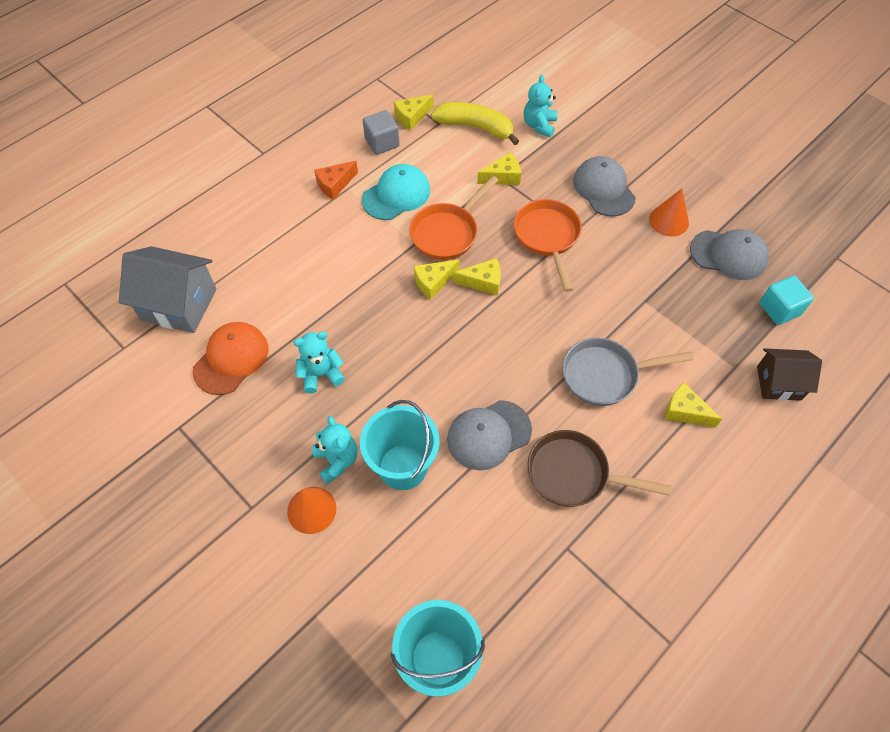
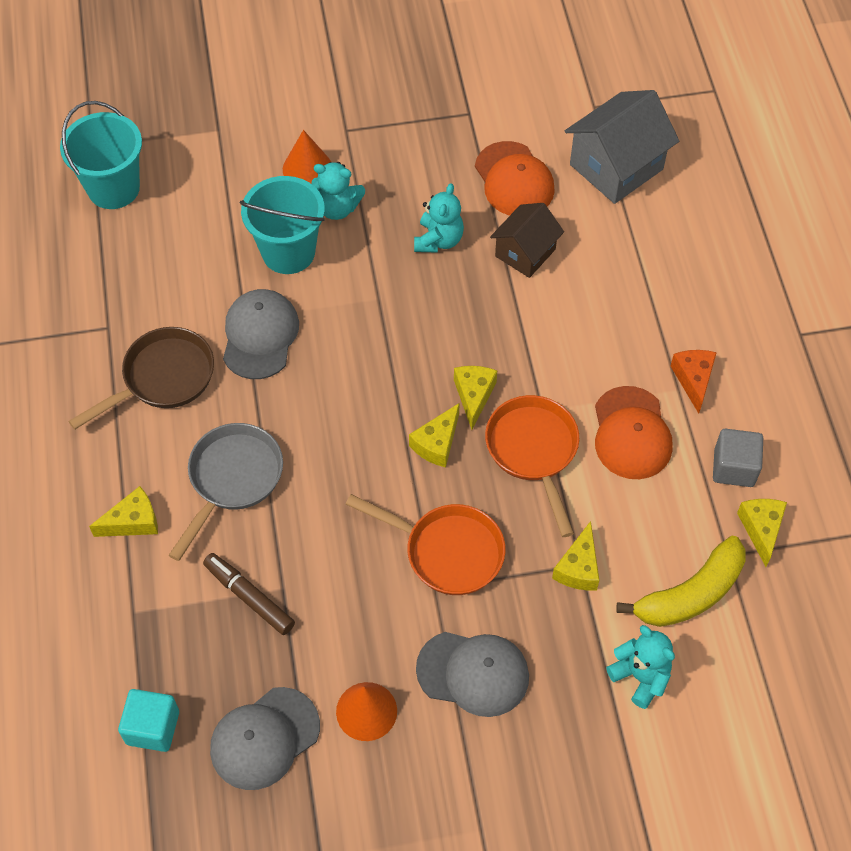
camera: 125 degrees right, 0 degrees up
(396, 195) = (631, 433): turquoise cap -> orange cap
(666, 313) = (249, 597): none -> brown marker
(778, 383) = (79, 641): brown house -> brown house (525, 253)

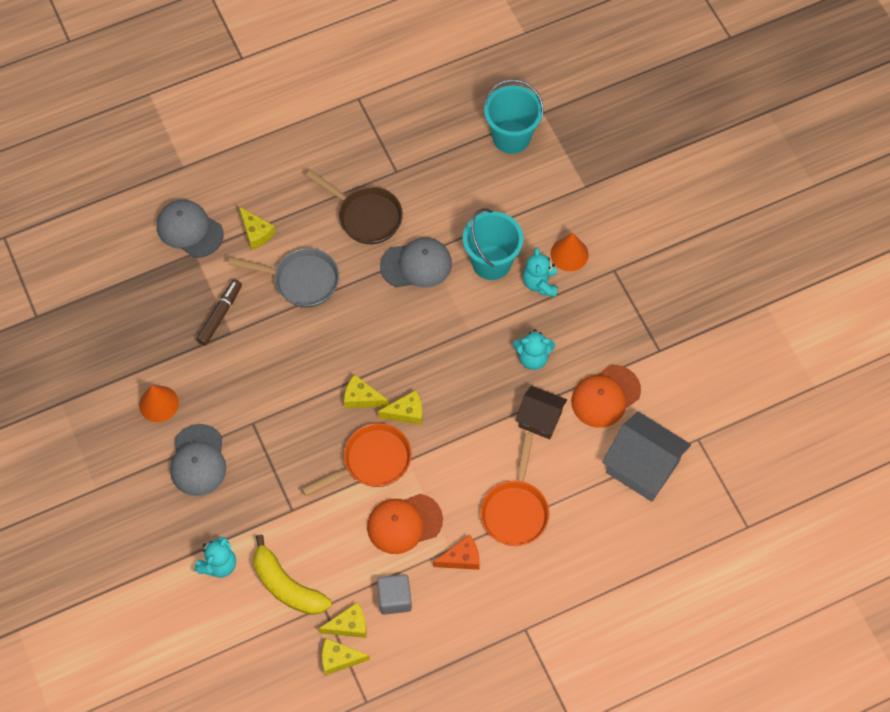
camera: 75 degrees right, 5 degrees up
(152, 727) = (122, 287): turquoise cube -> none
(264, 738) = (128, 351): grey cap -> grey cap (189, 230)
(447, 551) = (281, 424): orange pan -> orange pan (515, 510)
(578, 568) = (289, 509): yellow cheese -> yellow cheese (339, 659)

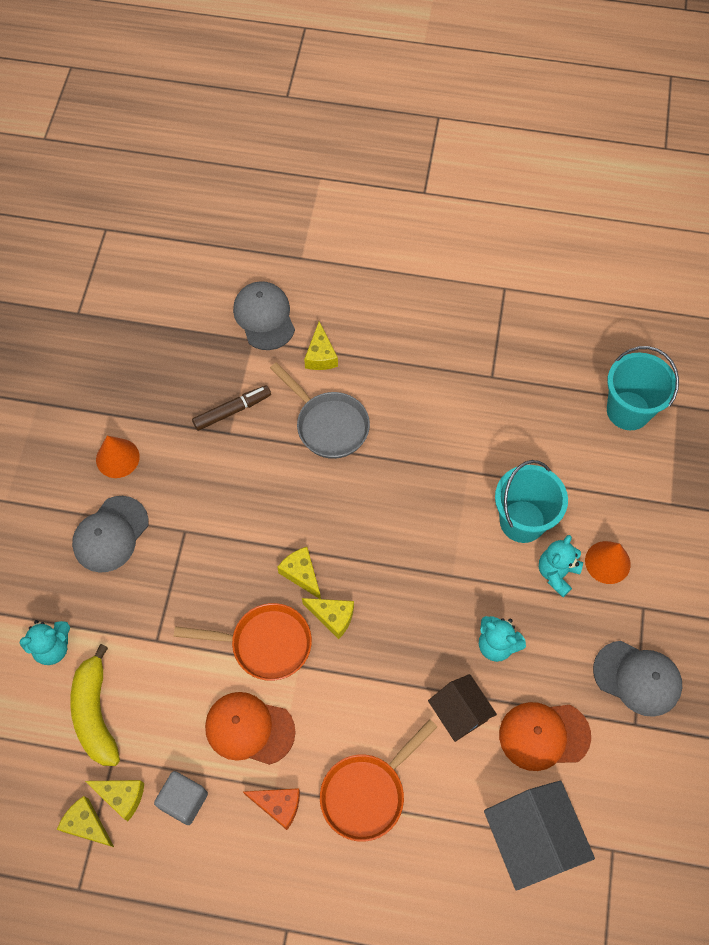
camera: 35 degrees right, 0 degrees up
(366, 216) = (432, 401): brown pan -> none
(416, 264) = (447, 477): grey cap -> grey cap (637, 678)

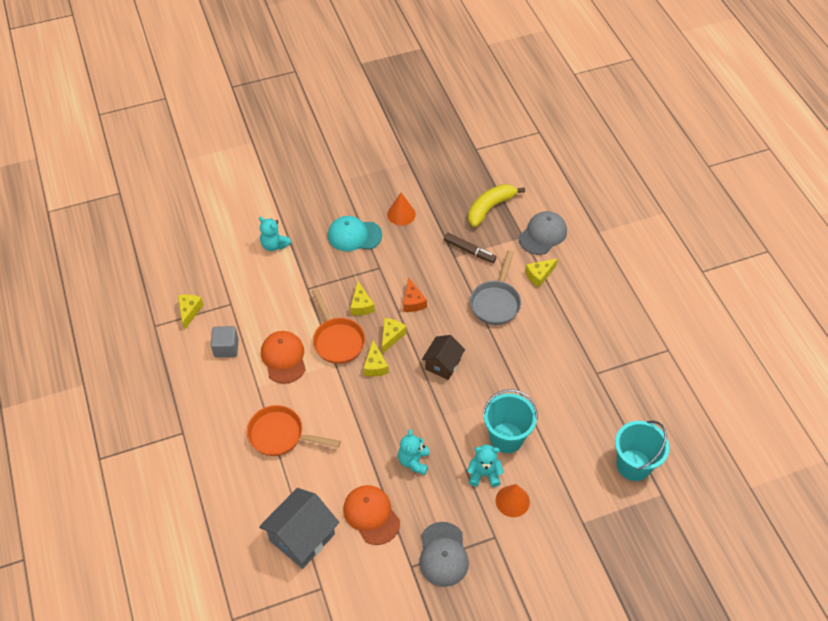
camera: 60 degrees right, 10 degrees down
(95, 713) = (250, 283): yellow banana -> yellow banana (490, 207)
(110, 534) = (354, 235): grey cap -> turquoise cap
(121, 796) = (212, 318): yellow cheese -> yellow cheese (361, 305)
(278, 805) = (248, 394): orange cheese -> orange cheese (413, 301)
(459, 713) = (357, 461): brown house -> brown house (443, 364)

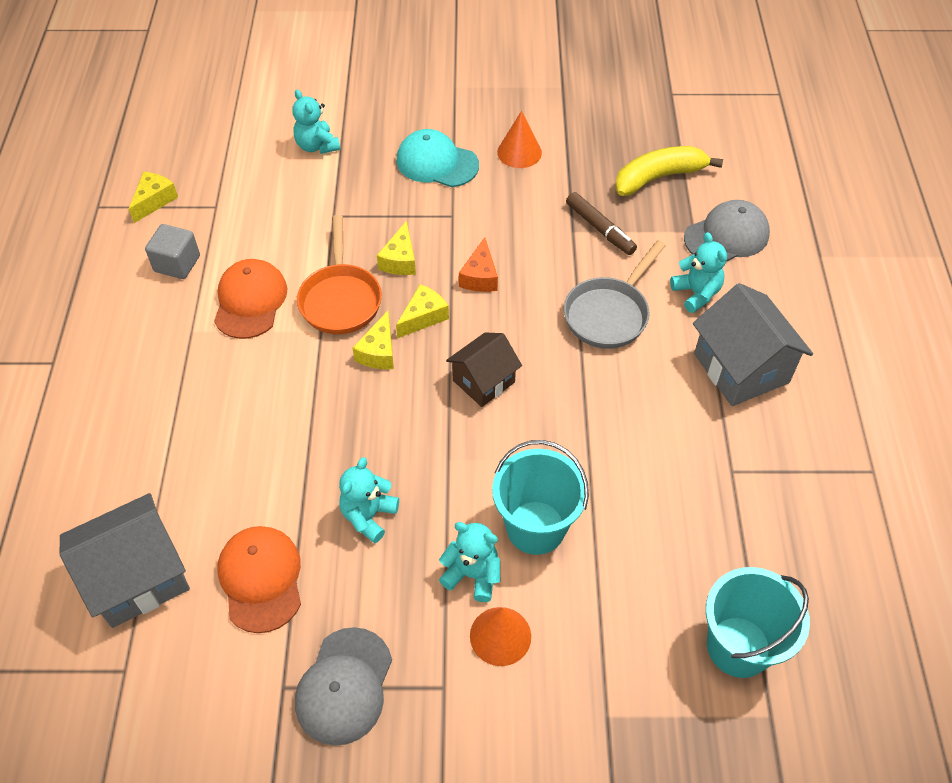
camera: 20 degrees right, 0 degrees up
(280, 435) = (187, 410): orange pan -> none
(539, 275) = (696, 293): yellow cheese -> turquoise teddy bear
(580, 313) = (741, 368): none -> grey house

